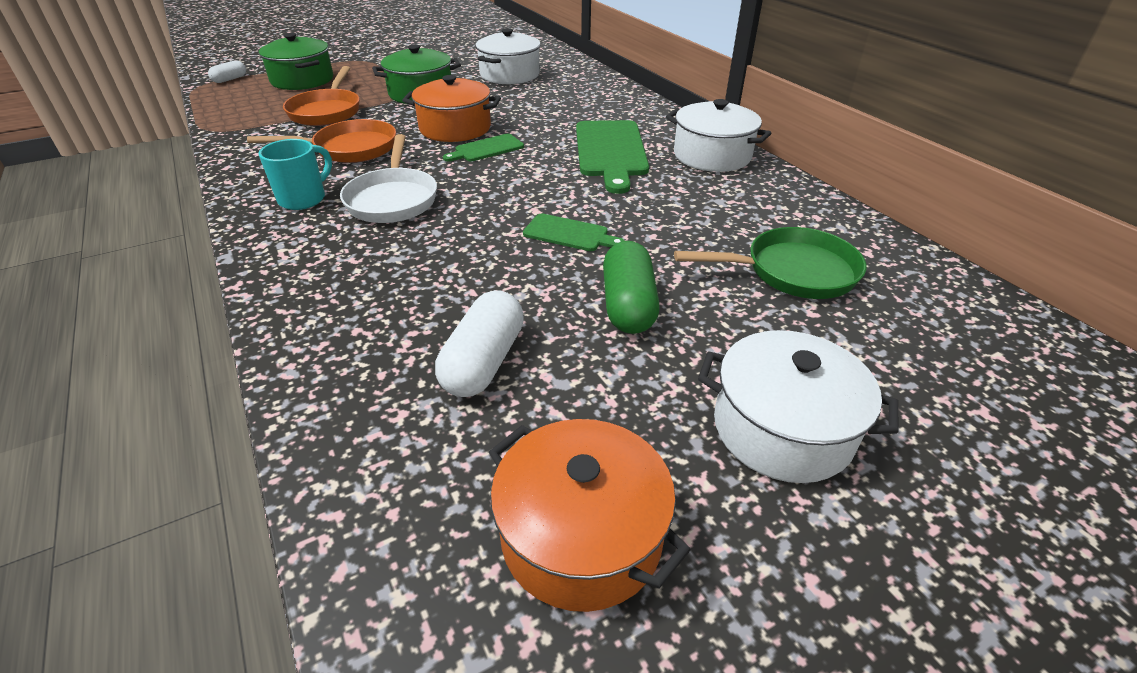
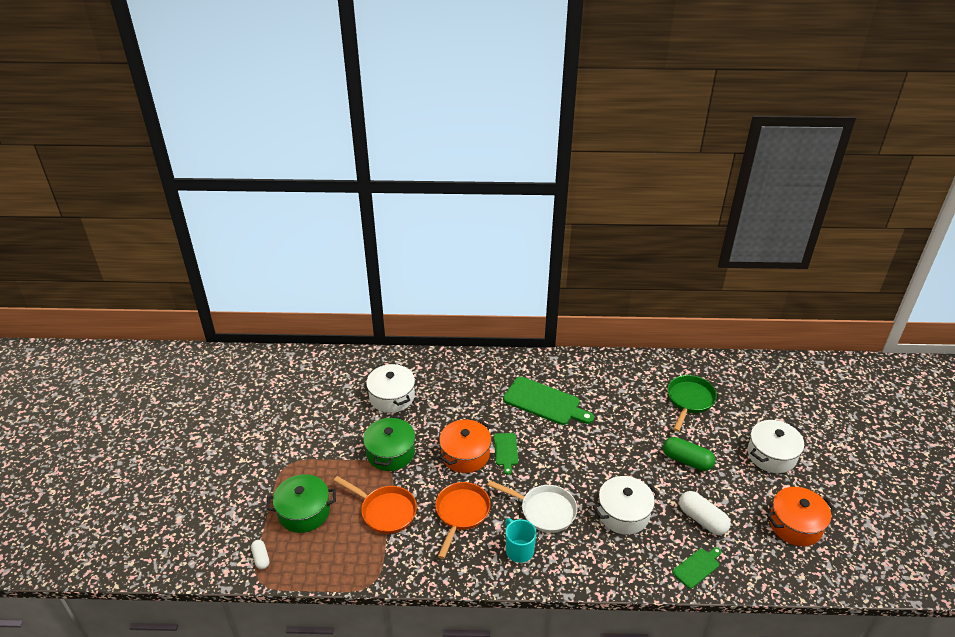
camera: 60 degrees left, 0 degrees up
(569, 234) = (621, 455): green cutting board -> green cutting board (697, 567)
(712, 156) = (575, 368): white pot -> white pot (623, 513)

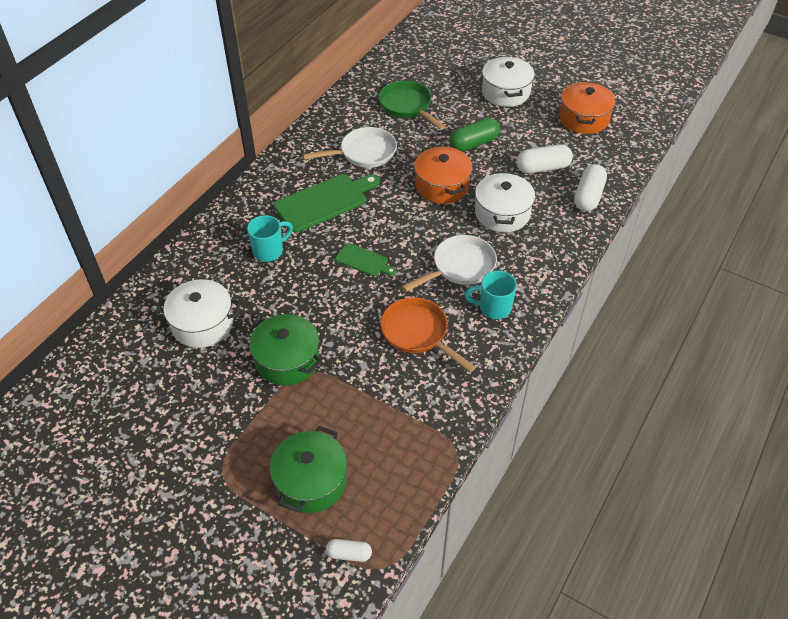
camera: 60 degrees left, 10 degrees up
(385, 511) = (368, 399): orange pan -> none
(465, 455) = (342, 296): orange pot -> orange pot (442, 186)
(476, 397) = (269, 251): none -> turquoise mug
(613, 400) = (364, 153): none -> white pan
(697, 567) = (588, 196): green cutting board -> white capsule

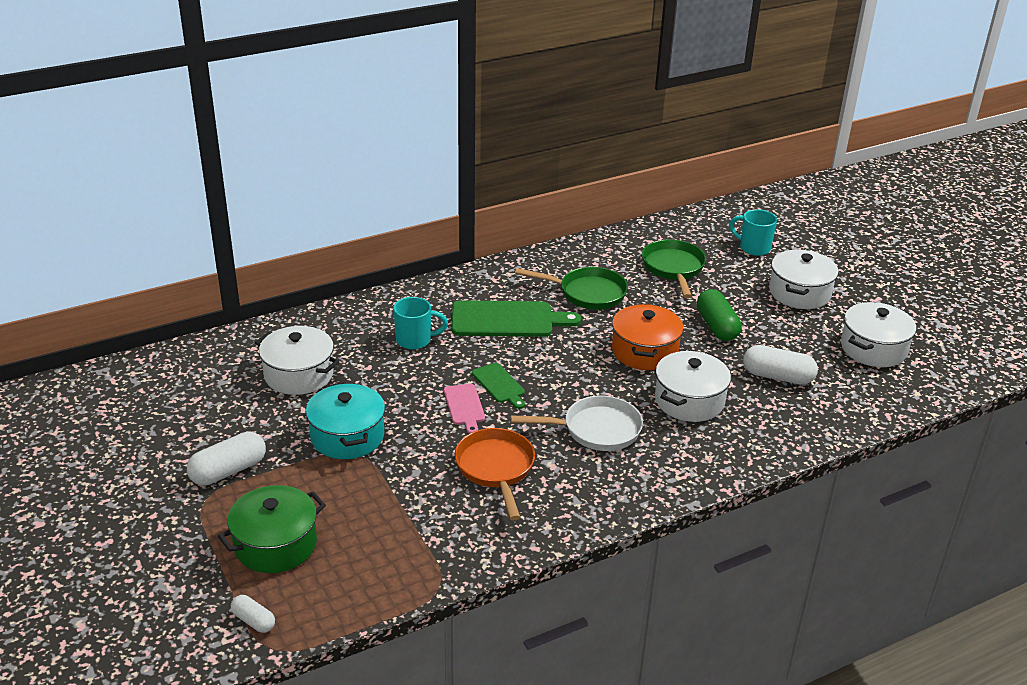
camera: 30 degrees right, 15 degrees down
(287, 360) = (347, 436): green pot -> turquoise pot
(353, 291) = (464, 406): none -> pink cutting board
(364, 153) = (587, 293): white pan -> green pan
(473, 143) = (717, 326): green capsule -> green capsule turned 75 degrees clockwise
(493, 307) = (598, 480): turquoise mug -> turquoise mug (753, 248)
(584, 119) = (873, 349): orange pot -> white pot
(588, 196) = (808, 423): white capsule -> white capsule (228, 471)

